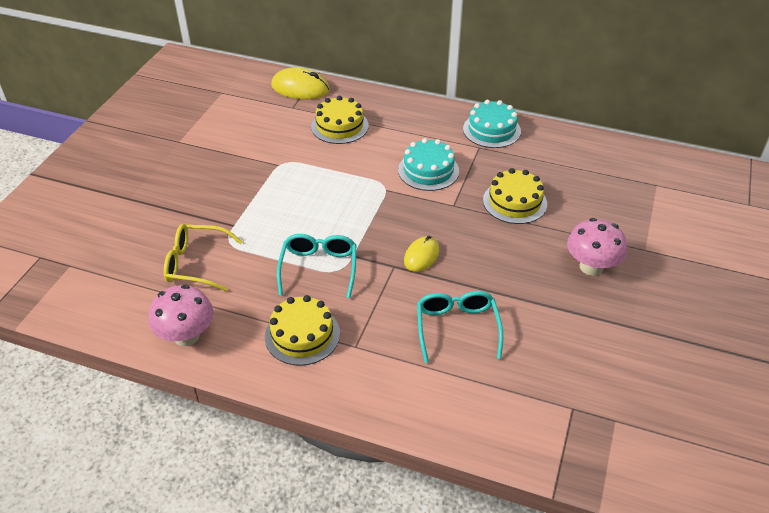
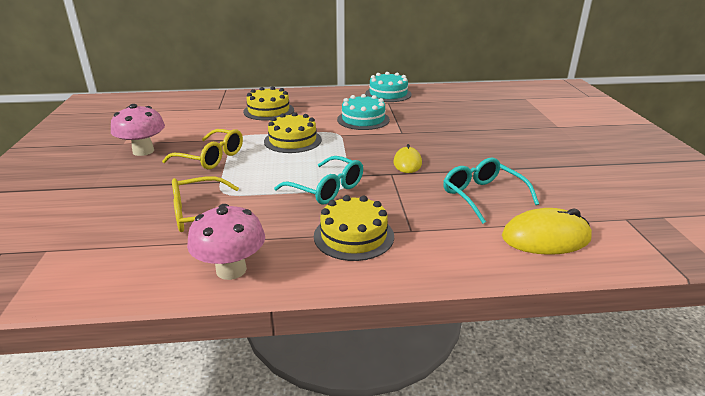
camera: 25 degrees left, 15 degrees down
(244, 188) = (211, 158): none -> yellow glasses
(300, 88) = (217, 98): yellow mouse -> yellow mouse (546, 237)
(319, 268) = (327, 189): turquoise glasses -> turquoise glasses turned 150 degrees clockwise
(514, 202) = (444, 122): yellow cake -> yellow cake (293, 140)
(591, 267) = (536, 141): pink mushroom -> pink mushroom (143, 151)

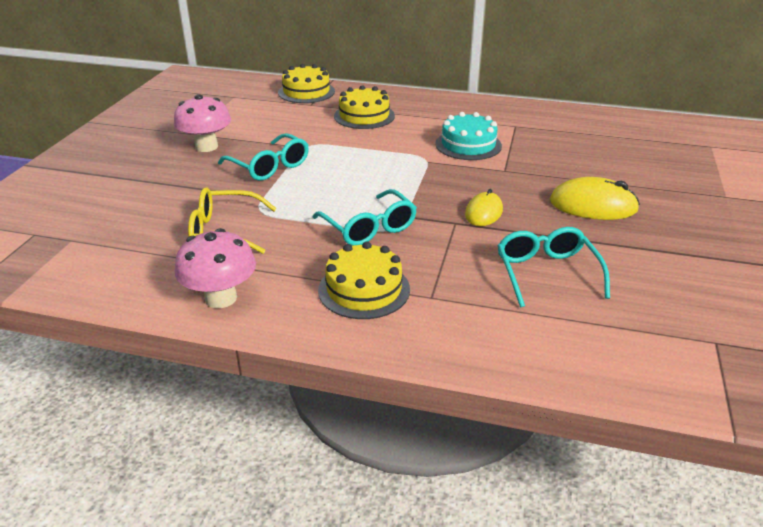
camera: 20 degrees right, 5 degrees up
(211, 158) = (270, 167): yellow glasses -> turquoise glasses
(293, 140) = (368, 160): yellow cake -> yellow cake (306, 92)
(388, 94) = (523, 113): turquoise cake -> none
(546, 237) = (587, 342): yellow mouse -> yellow mouse (593, 205)

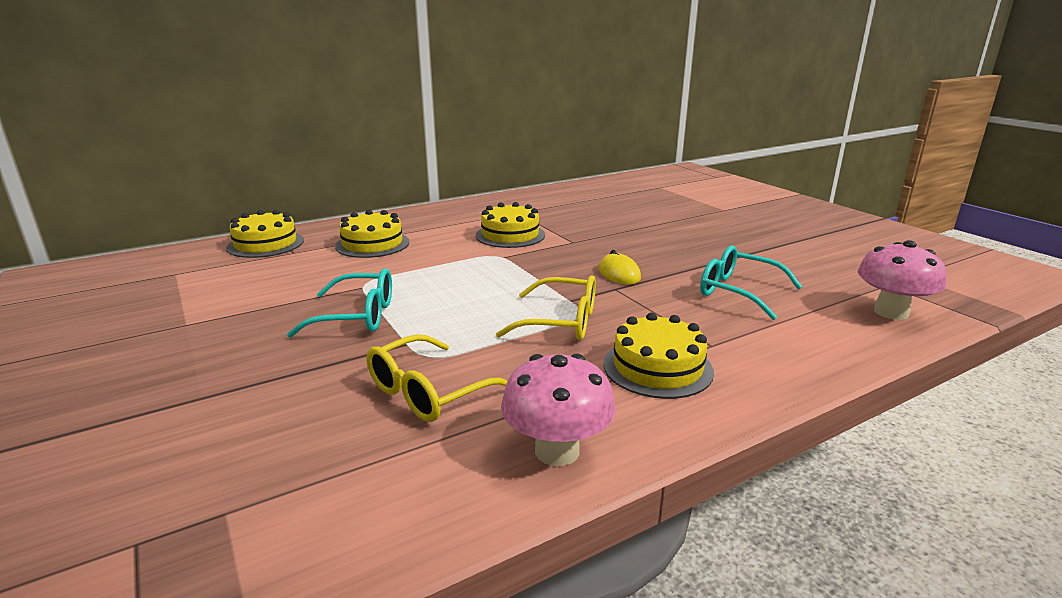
camera: 45 degrees left, 10 degrees down
(206, 147) = (235, 329): pink mushroom -> pink mushroom (891, 312)
(369, 228) = (561, 322): turquoise glasses -> yellow glasses
(468, 145) = (510, 235): turquoise cake -> yellow cake
(593, 205) = (673, 241): yellow mouse -> none

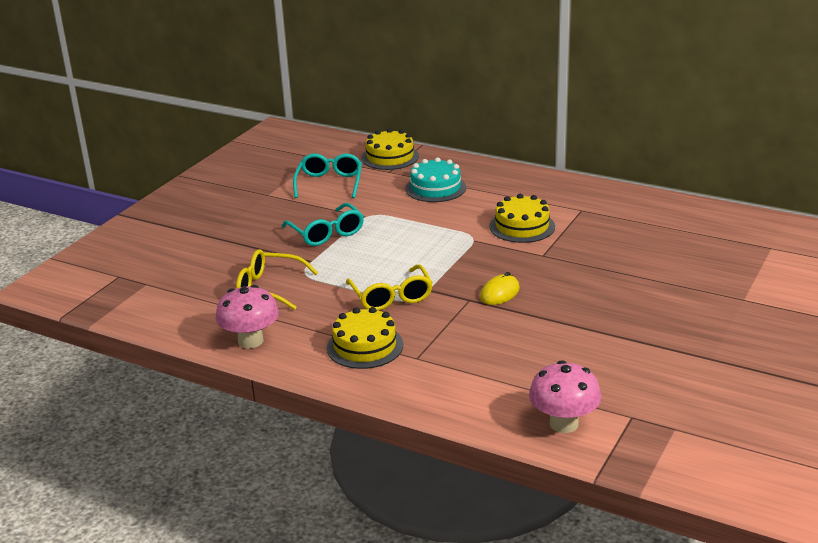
camera: 60 degrees right, 5 degrees up
(372, 244) = (435, 188): yellow cake -> turquoise cake
(738, 292) = (524, 349): turquoise glasses -> turquoise glasses (329, 183)

